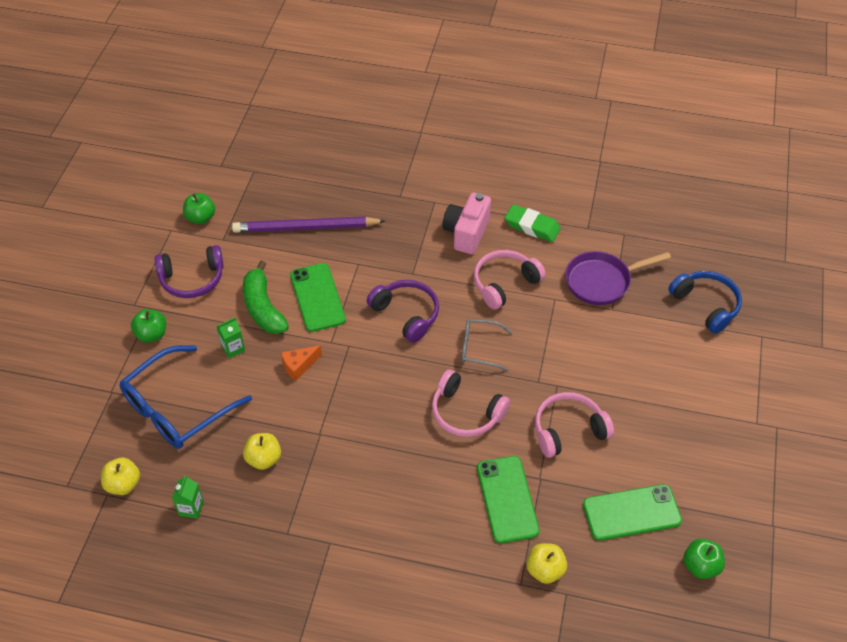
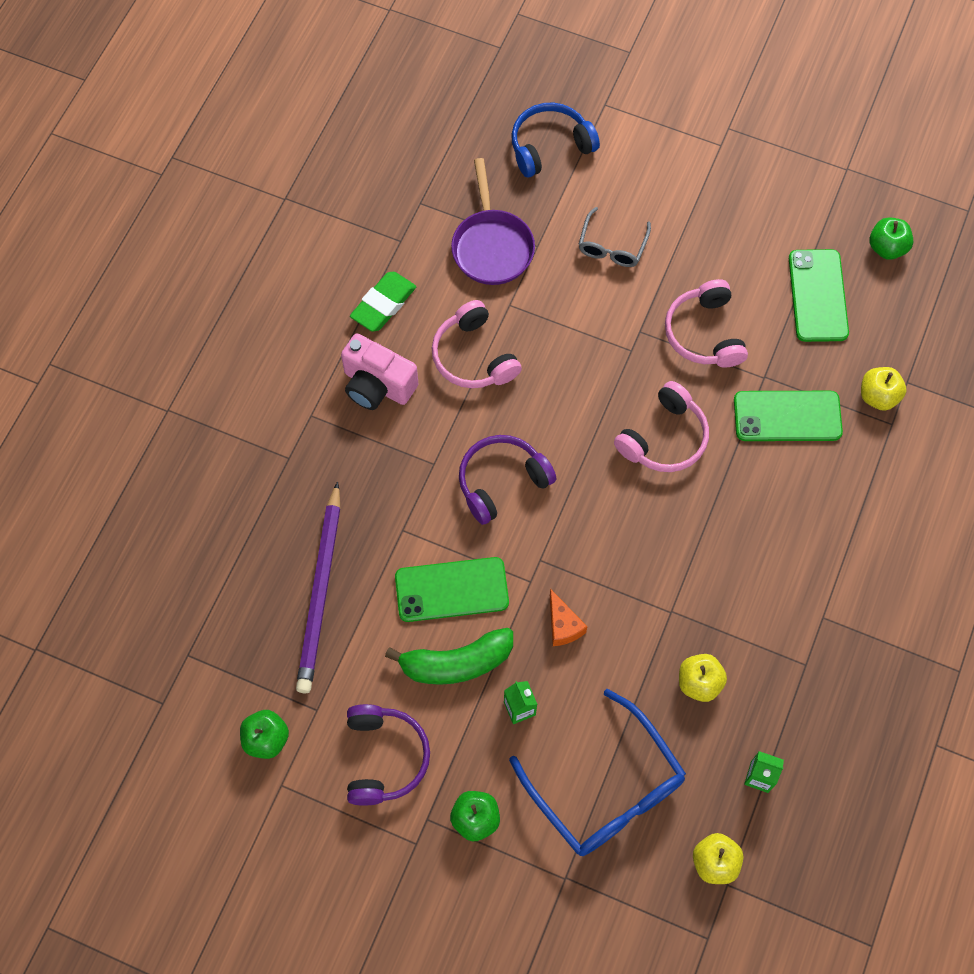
camera: 80 degrees left, 15 degrees up
(479, 348) = (571, 405): grey glasses -> grey glasses (612, 246)

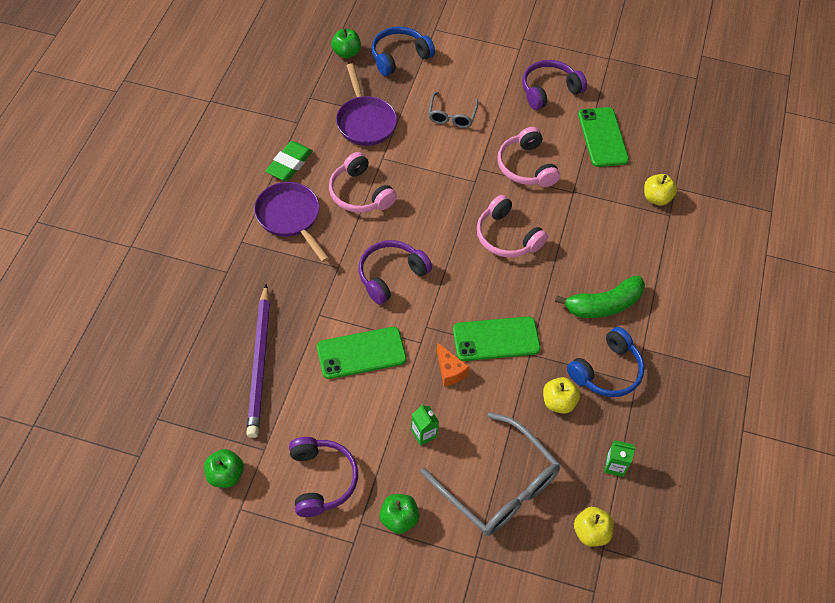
camera: 10 degrees left, 10 degrees down
(377, 385) = (290, 217): pink camera -> purple pan
(456, 663) = (371, 405): green banana -> green banana (603, 305)
(606, 789) = (499, 486): blue glasses -> grey glasses
(664, 438) = (507, 236): pink headphones -> pink headphones turned 105 degrees clockwise
(753, 216) = (549, 90): none -> purple headphones
(769, 645) = (606, 371): none -> blue headphones
(787, 416) = (594, 216): green phone -> green phone (496, 339)
(887, 248) = (645, 104): green apple -> green apple (346, 53)

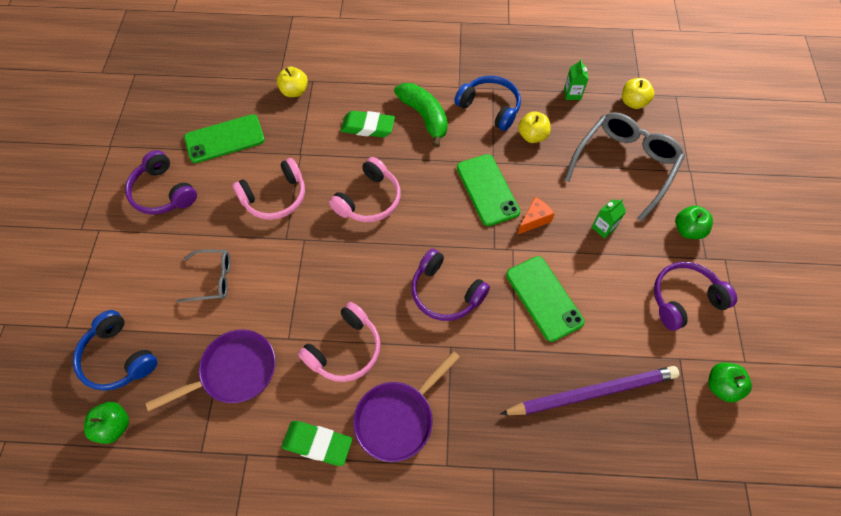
camera: 100 degrees left, 5 degrees up
(598, 252) = (368, 127): none -> green eraser

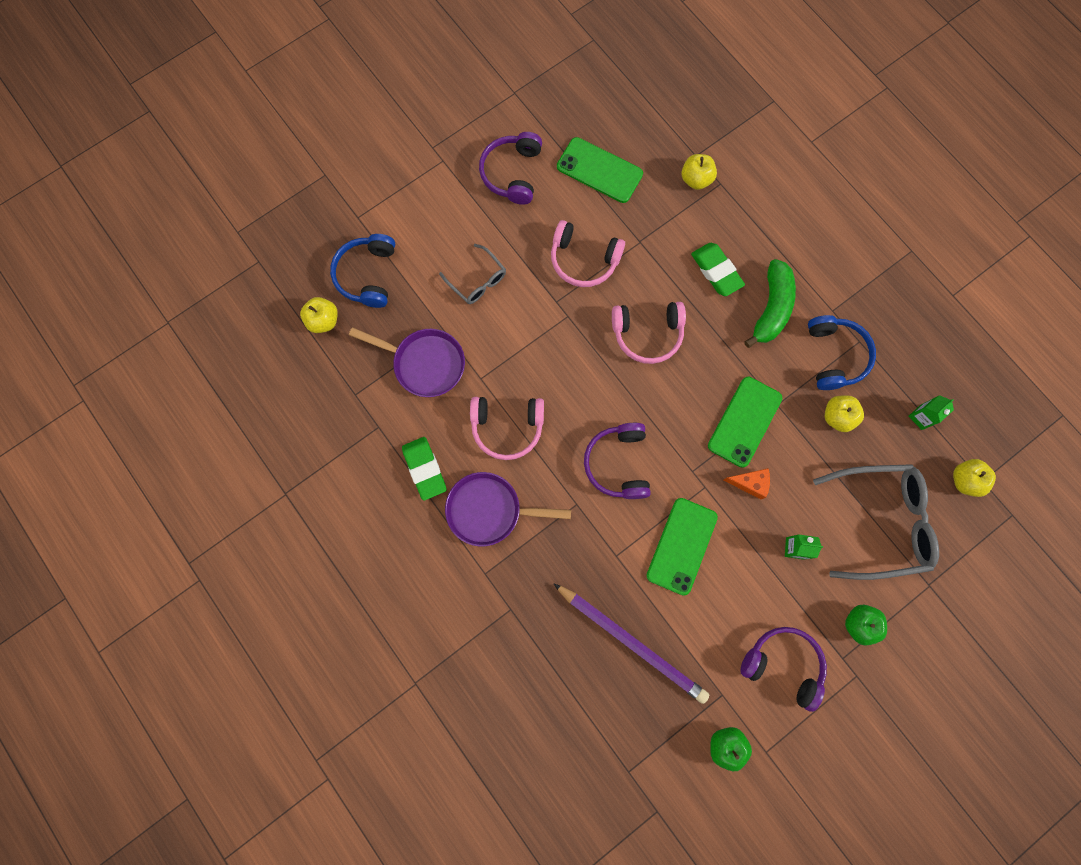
camera: 50 degrees right, 15 degrees up
(114, 426) = (323, 321): green apple -> yellow apple

